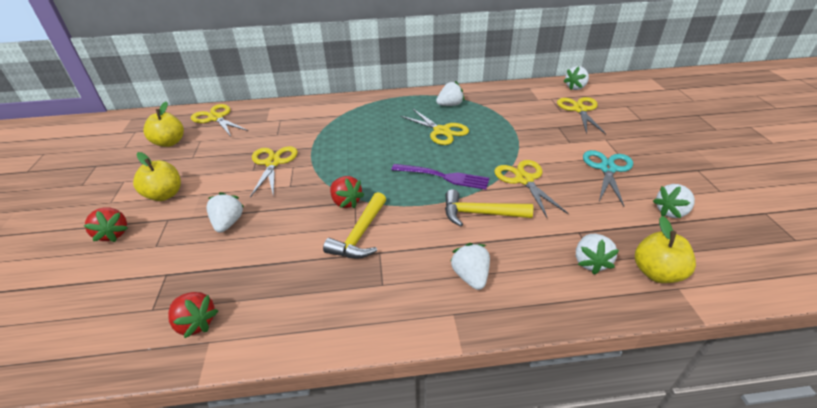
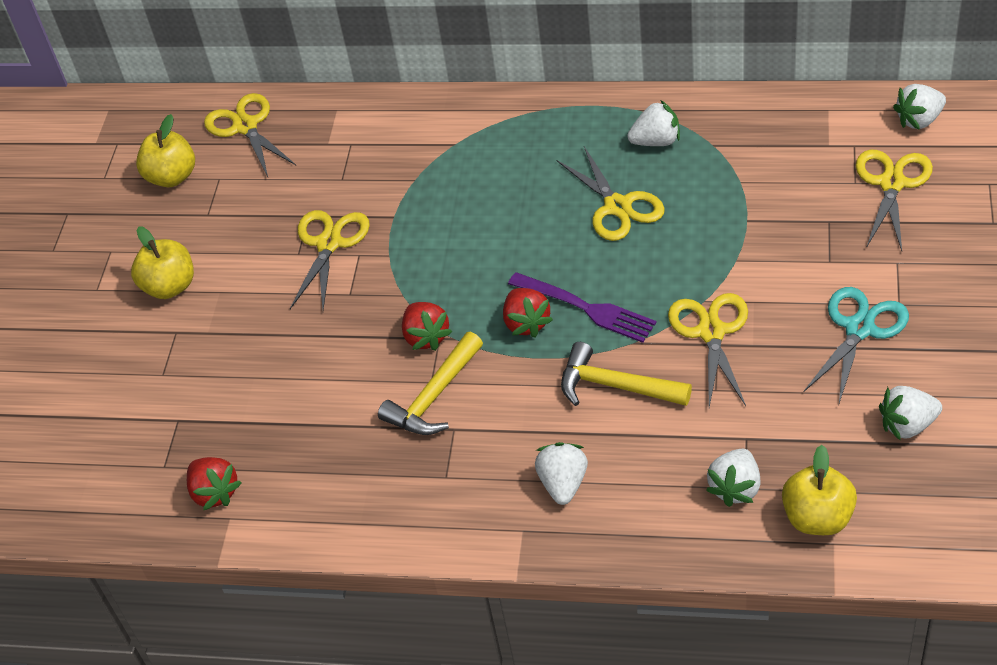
camera: 20 degrees right, 10 degrees up
(113, 234) = (107, 347): red strawberry -> red strawberry (526, 323)
(228, 223) = (257, 351): white strawberry -> none

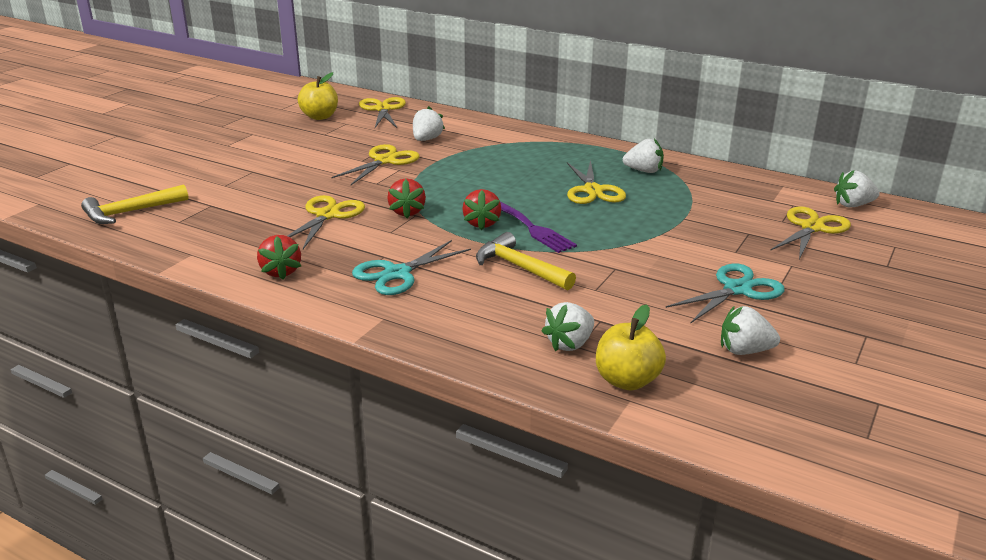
camera: 15 degrees right, 20 degrees down
(170, 286) = (270, 154): yellow apple -> none
(215, 492) = (196, 240): red strawberry -> red strawberry (280, 272)
(434, 397) = (385, 238): yellow hammer -> yellow hammer (130, 212)
(489, 453) = (397, 273): none -> turquoise scissors
(563, 483) = (436, 303): white strawberry -> white strawberry (426, 139)
(711, 332) = (615, 261): yellow scissors -> yellow scissors (327, 215)

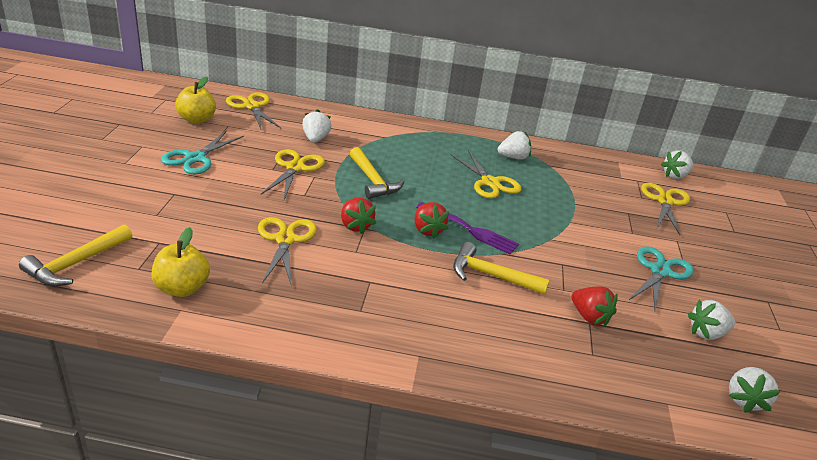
camera: 25 degrees left, 5 degrees up
(280, 272) = (287, 317): red strawberry -> red strawberry (589, 317)
(397, 273) = (395, 300): turquoise scissors -> turquoise scissors (195, 158)
(458, 178) = (373, 181): none -> yellow hammer
(569, 344) = (585, 353): white strawberry -> white strawberry (744, 399)
(627, 380) = (652, 383): yellow apple -> yellow apple (182, 288)

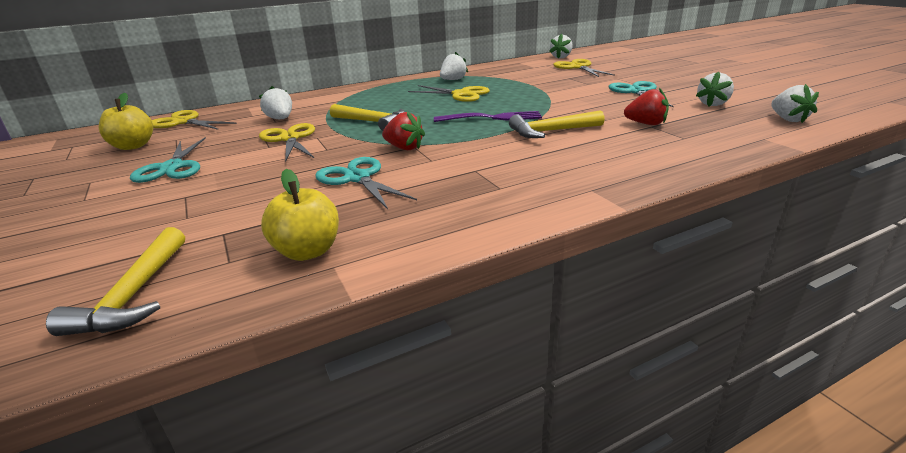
camera: 30 degrees left, 5 degrees down
(285, 240) = (358, 178): yellow scissors -> turquoise scissors
(427, 230) = (464, 129): red strawberry -> none

